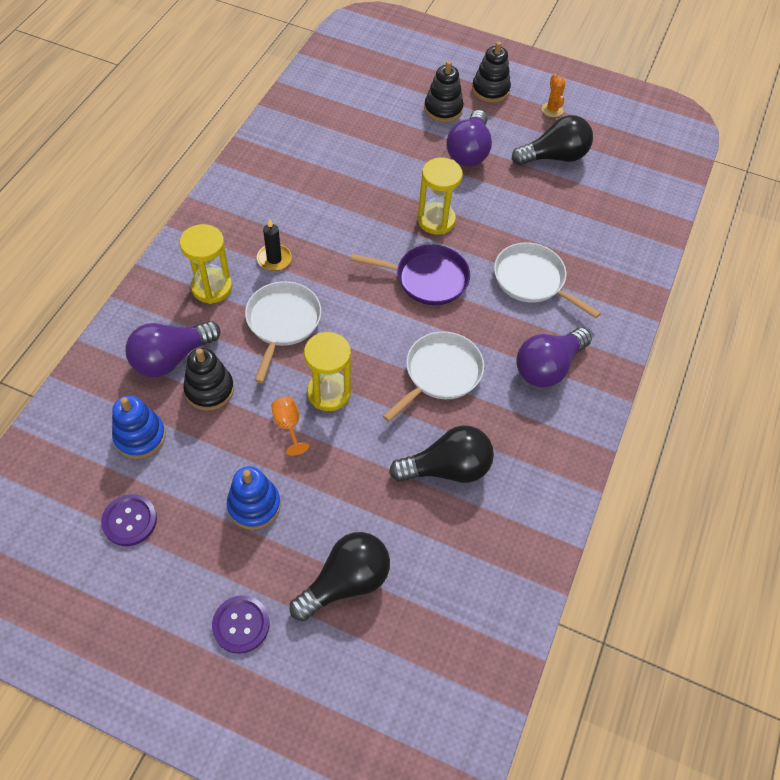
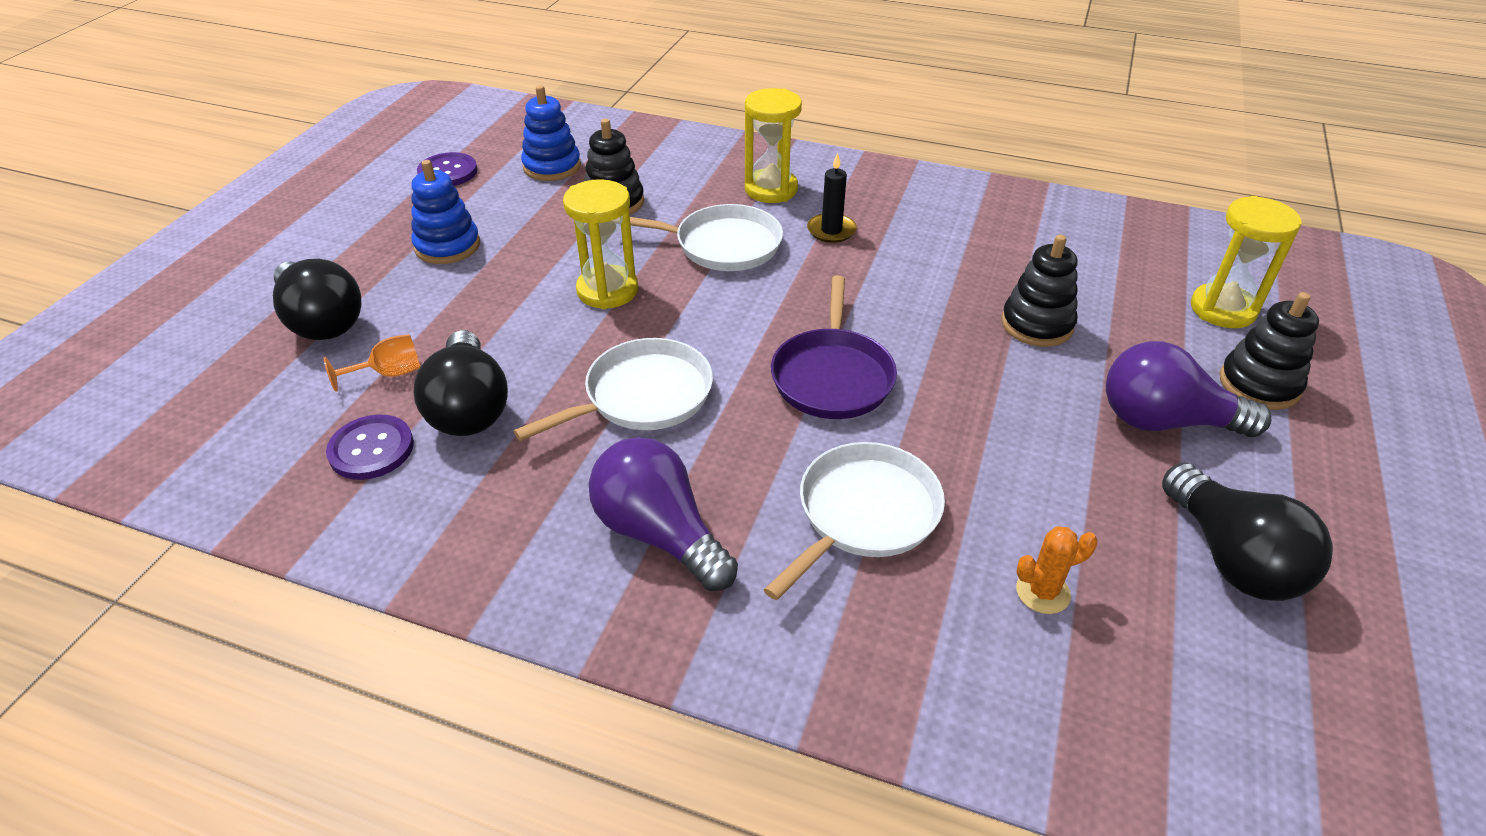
camera: 90 degrees right, 15 degrees down
(171, 358) = (659, 174): purple light bulb -> none
(241, 625) = (299, 250): purple button -> purple button (371, 449)
(288, 425) = (557, 262): orange goblet -> orange goblet (389, 374)
(436, 220) = (967, 383): yellow hourglass -> yellow hourglass (1222, 309)
(440, 373) = (643, 396): white pan -> white pan turned 75 degrees counterclockwise
(490, 90) = (1370, 451): black stacking toy -> black stacking toy (1037, 324)
(552, 110) = (1388, 557): orange cactus -> orange cactus (1042, 592)

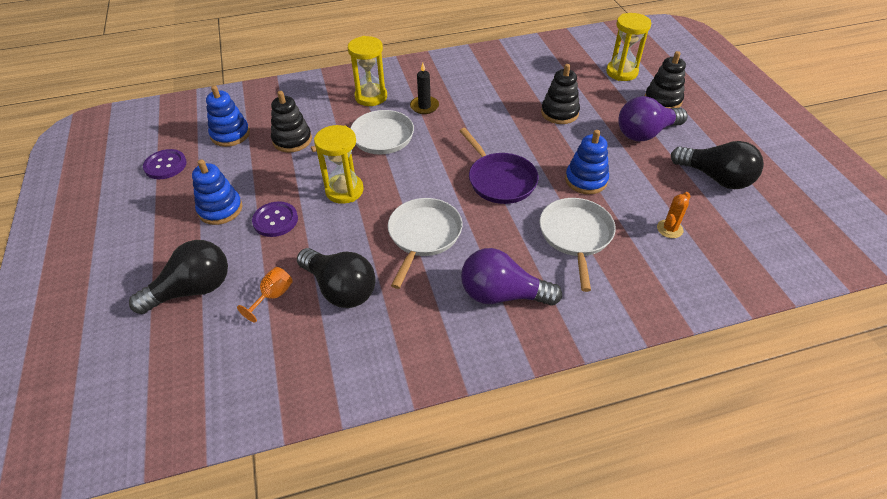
camera: 35 degrees left, 5 degrees up
(321, 321) = (192, 290): black light bulb -> black light bulb turned 45 degrees counterclockwise
(371, 449) = (312, 340): purple button -> purple button (275, 220)
(972, 442) = (586, 180): none -> blue stacking toy

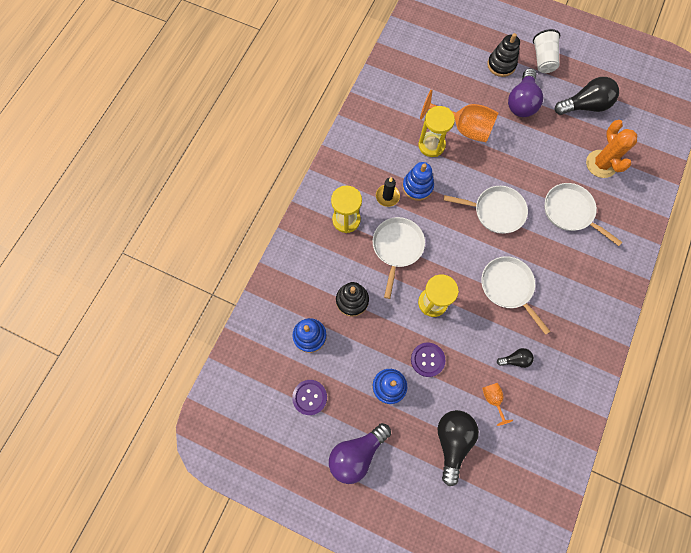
camera: 50 degrees left, 25 degrees up
(340, 289) = (515, 359): black light bulb -> black light bulb, size x0.51
(500, 180) = (496, 211): purple pan -> white pan
(502, 294) = (582, 282): purple light bulb -> purple light bulb (357, 453)
(559, 113) = (463, 128): black stacking toy -> orange goblet
(586, 180) = (533, 168): blue stacking toy -> blue stacking toy (417, 186)
(621, 72) = (455, 59): yellow hourglass -> yellow hourglass (431, 145)
(669, 229) = (601, 164): orange cactus -> orange cactus, size x1.83
(715, 122) = (543, 59): none -> white cup

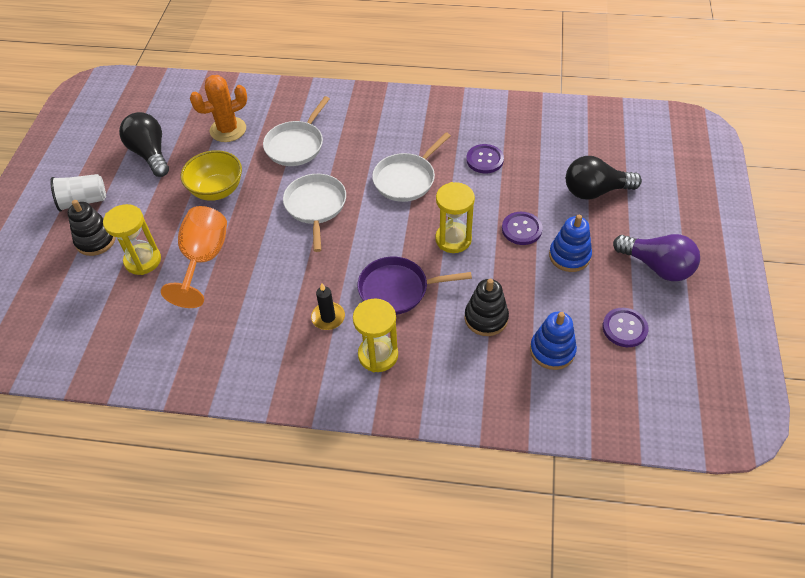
camera: 105 degrees left, 20 degrees down
(397, 247) = (397, 289): white pan -> purple pan
(417, 186) = (304, 288): blue stacking toy -> none
(431, 145) = (238, 287): yellow hourglass -> yellow hourglass (143, 260)
(493, 399) = (535, 169): orange goblet -> none
(515, 359) = (484, 160): black light bulb -> purple button
(521, 102) = (153, 210): purple light bulb -> none
(531, 146) = (217, 190): none -> yellow bowl

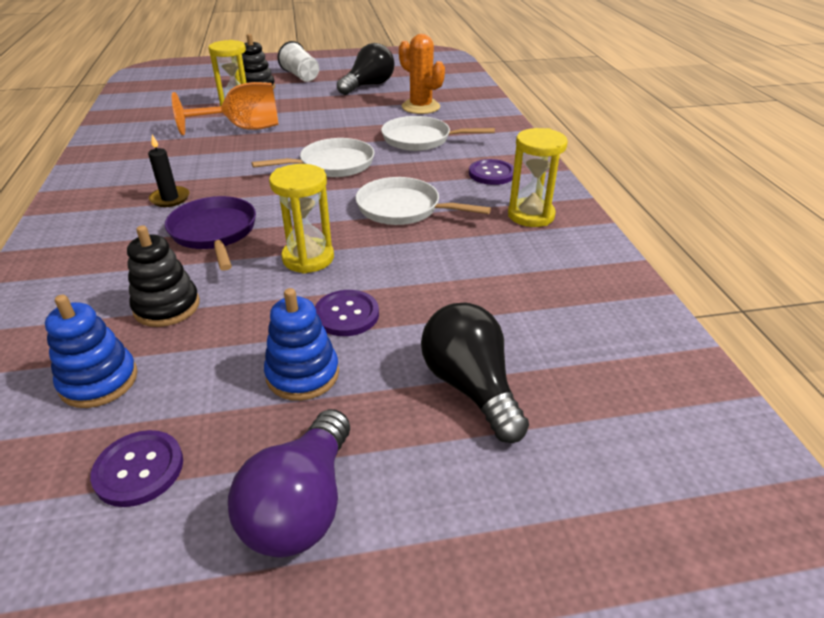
camera: 70 degrees right, 15 degrees down
(217, 190) = (335, 117): yellow bowl -> none
(378, 355) = (112, 236): yellow hourglass -> yellow hourglass (531, 215)
(484, 160) = (475, 260): purple button -> purple button (491, 174)

